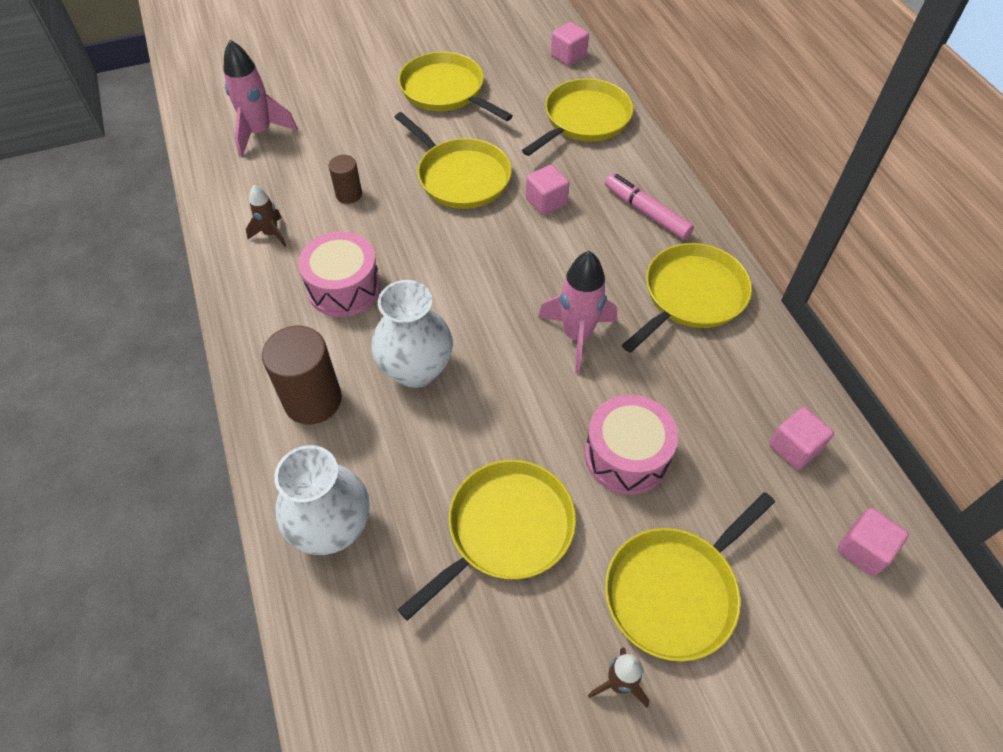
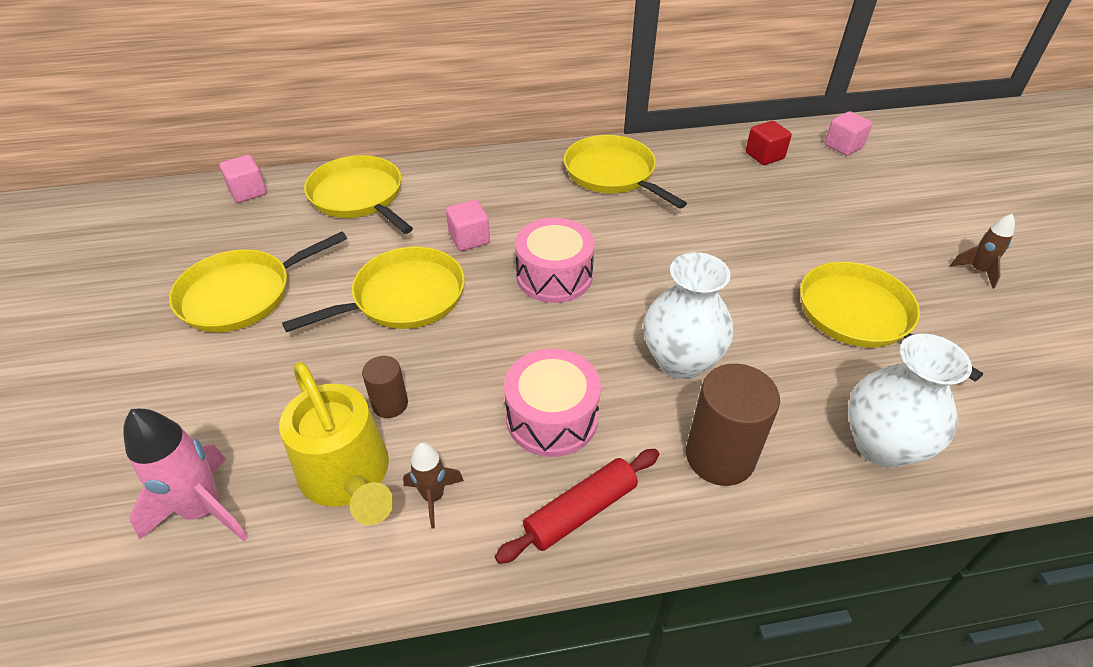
camera: 80 degrees left, 10 degrees down
(261, 314) = (580, 511): none -> red rolling pin
(286, 189) = (348, 476): none -> yellow watering can
(577, 336) = (649, 243): pink rocket -> none
(626, 455) = (777, 235): pink drum -> pink drum (554, 276)
(646, 212) = (507, 180): pink marker -> none
(675, 591) = (895, 231): yellow pan -> none
(794, 448) = (764, 156): pink cube -> red cube

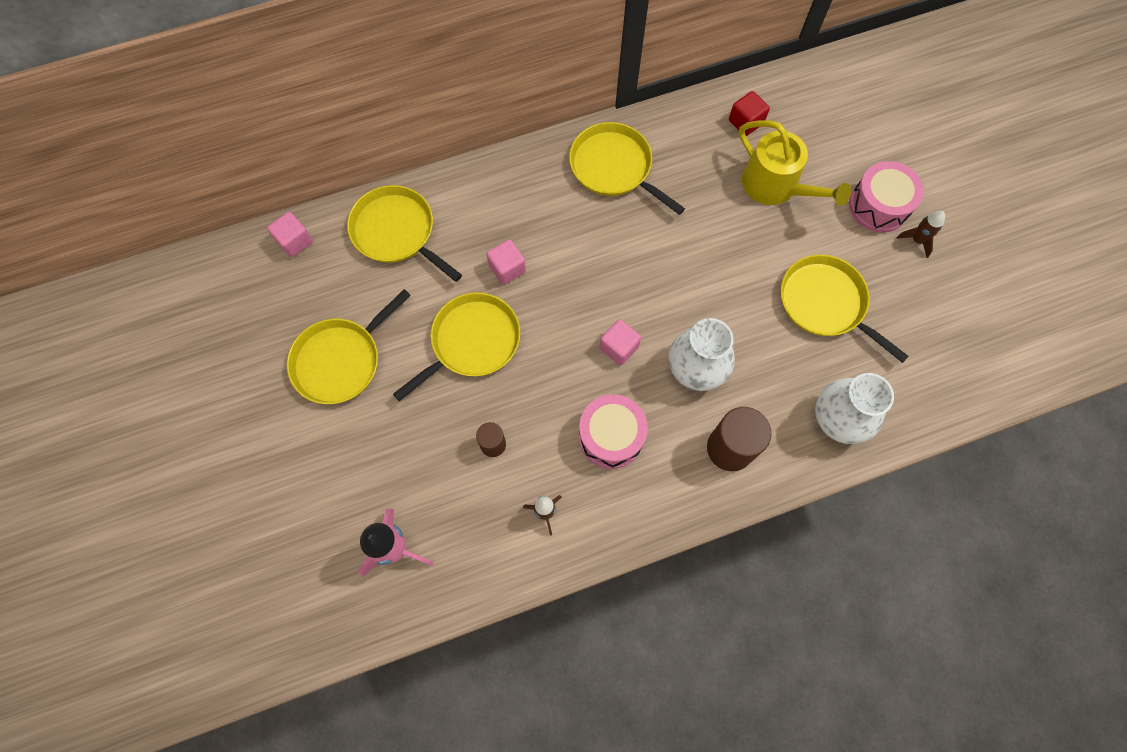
camera: 10 degrees left, 25 degrees up
(348, 476) = (483, 507): yellow watering can -> yellow watering can (775, 186)
(554, 276) = (586, 300): pink drum -> pink drum (878, 206)
(580, 511) = (643, 506): red rolling pin -> none
(843, 146) = (815, 98): pink cube -> pink cube (619, 347)

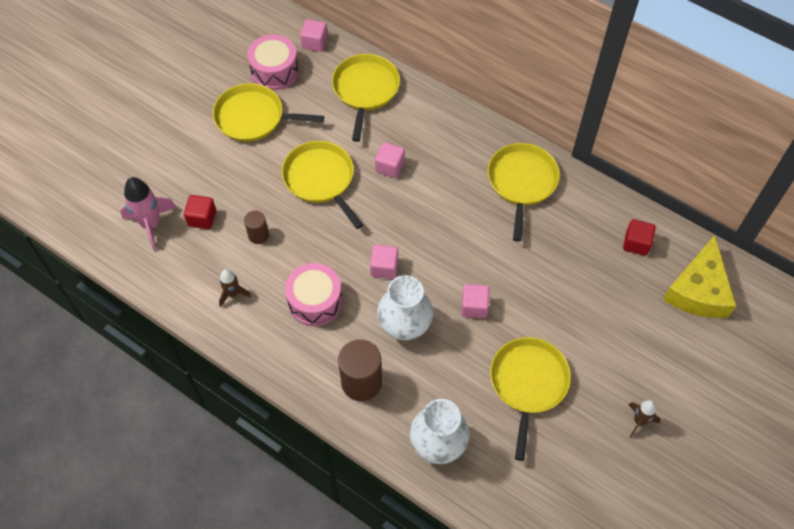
camera: 55 degrees right, 10 degrees down
(428, 490) = (202, 218): none -> red cube
(472, 342) = (321, 179): yellow pan -> yellow pan turned 135 degrees counterclockwise
(717, 296) = (474, 306): none -> pink cube
(775, 186) = (598, 294): yellow watering can -> none
(824, 108) = (698, 290): none -> yellow cheese
(878, 206) = (645, 376): pink drum -> pink drum (274, 71)

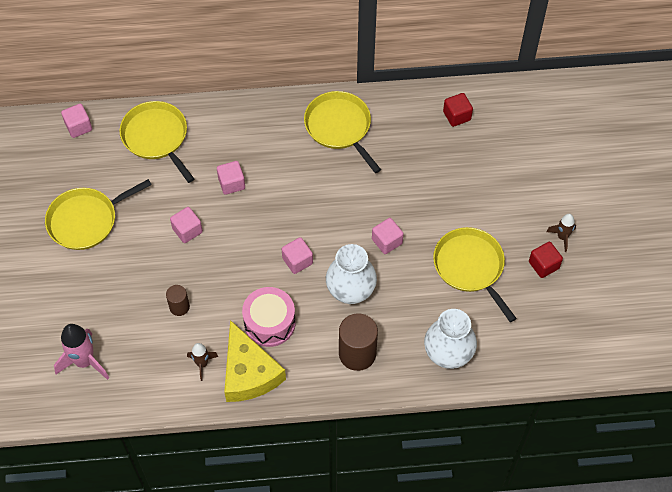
camera: 40 degrees left, 0 degrees up
(202, 218) = (122, 327): red cube -> red cube (543, 265)
(274, 71) = (67, 171): pink drum -> none
(321, 179) = (187, 230): yellow pan -> pink cube
(698, 290) = (524, 119): yellow cheese -> yellow cheese (249, 372)

